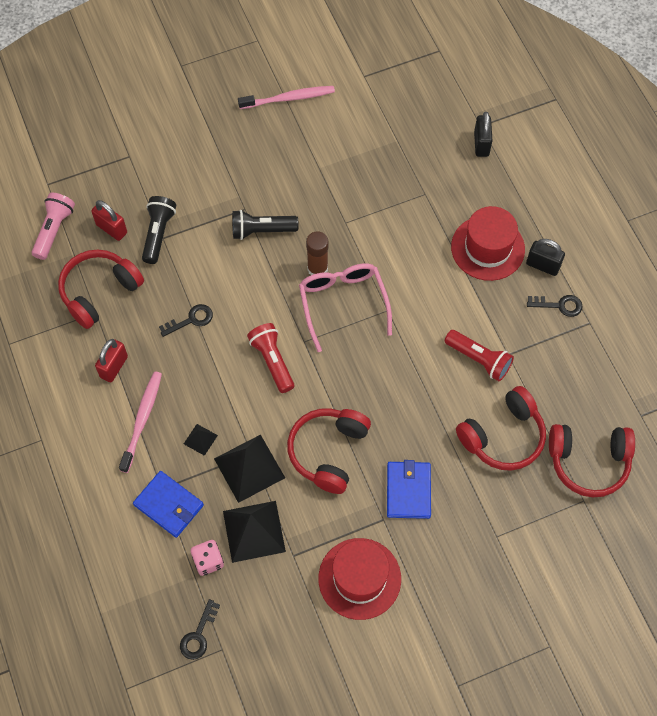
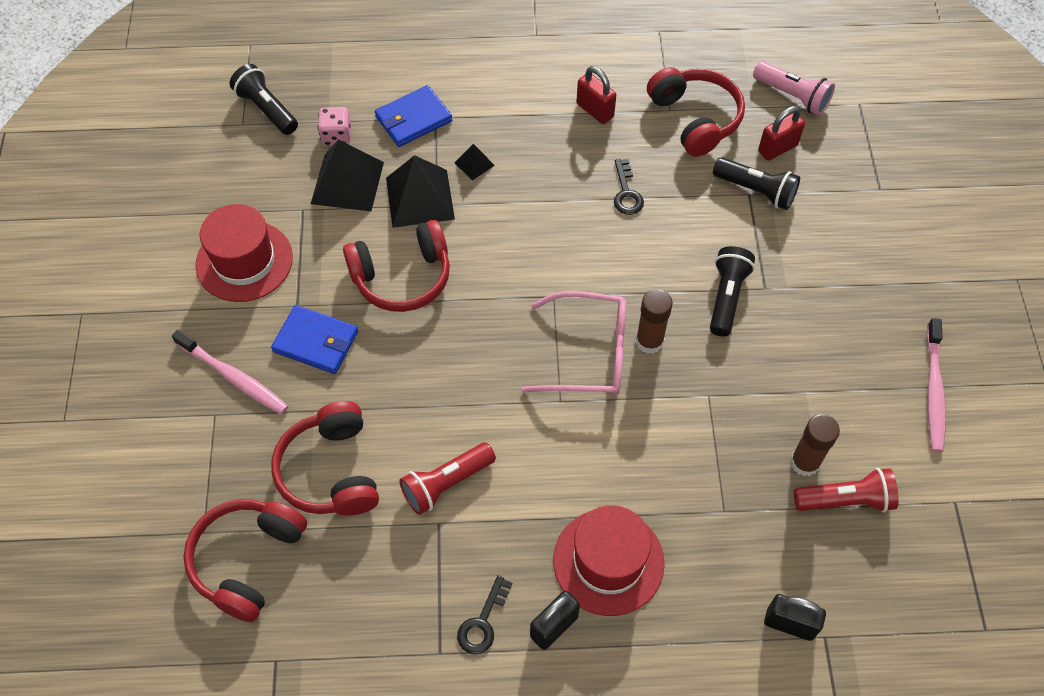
camera: 110 degrees right, 5 degrees down
(142, 420) = (520, 120): pink toothbrush -> pink toothbrush (233, 377)
(198, 635) = (267, 109): black key -> black flashlight
(272, 361) = (540, 256): red flashlight -> red flashlight (845, 500)
(328, 452) = (402, 277): red headphones -> red headphones turned 120 degrees clockwise
(371, 158) = (805, 462): none -> brown glue stick

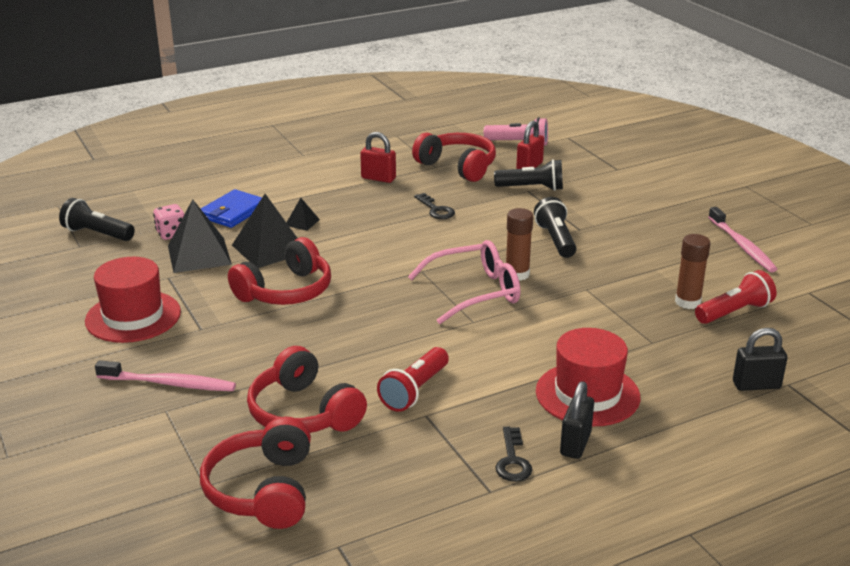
camera: 25 degrees left, 30 degrees down
(316, 342) = (234, 344): blue wallet -> none

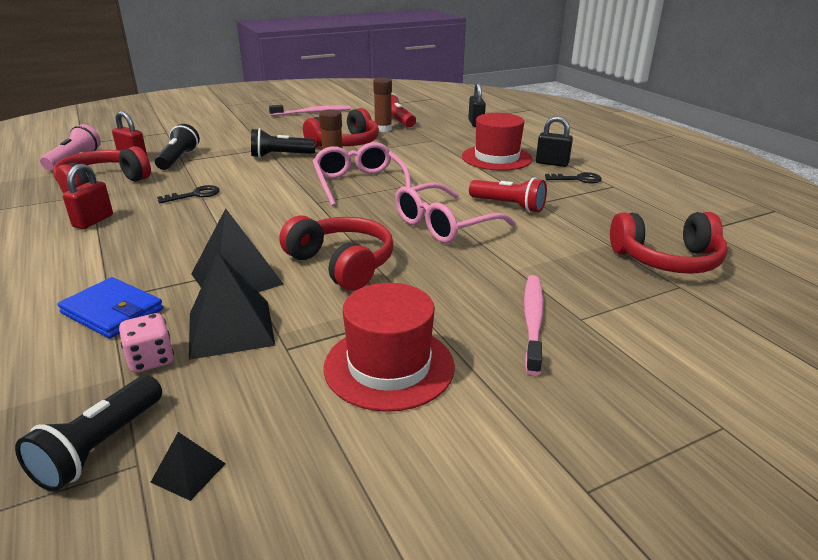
camera: 90 degrees left, 0 degrees up
(302, 222) = (178, 261): black pyramid -> black pyramid (188, 472)
(303, 413) = (555, 247): red headphones -> red headphones (345, 144)
(363, 345) = (444, 225): none -> pink glasses

